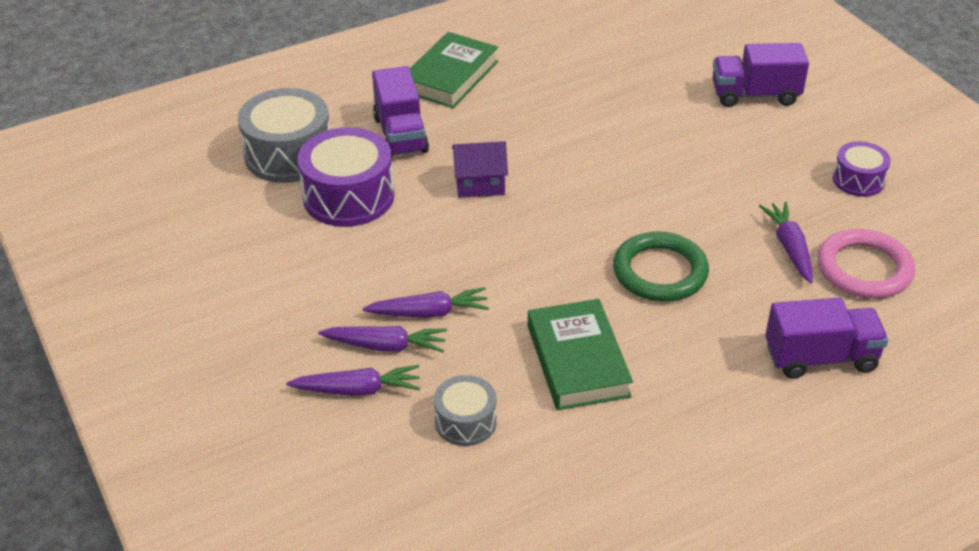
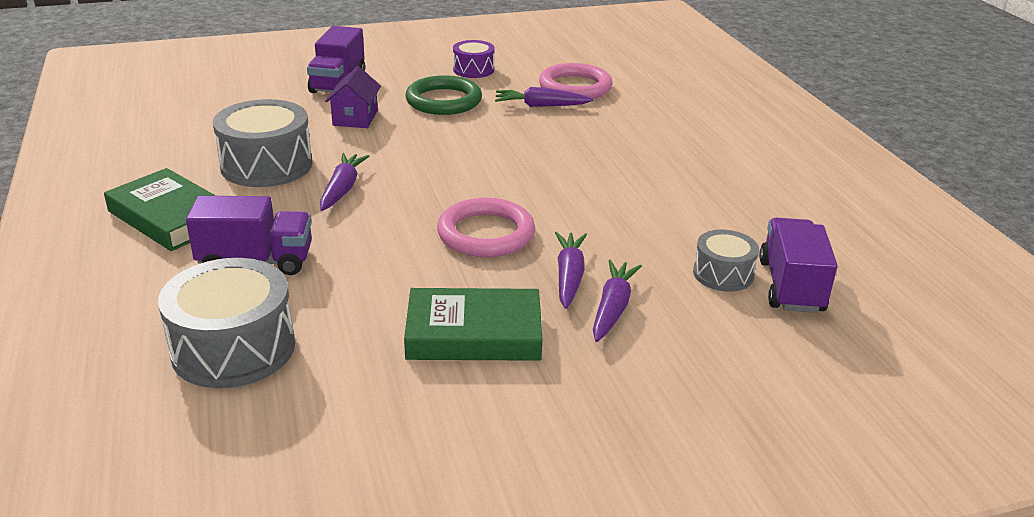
camera: 80 degrees left, 10 degrees down
(348, 196) = (350, 309): purple drum -> none
(358, 390) = (674, 332): purple carrot -> purple carrot (342, 189)
(480, 184) = (379, 224): purple house -> purple house (355, 118)
(485, 250) = (486, 234): none -> pink ring
(556, 98) = (266, 165): none -> grey drum
(577, 361) = (652, 209): green book -> green book (474, 334)
(660, 272) = (550, 158): green ring -> green ring (444, 101)
(820, 358) = (665, 118): purple truck -> purple truck (790, 286)

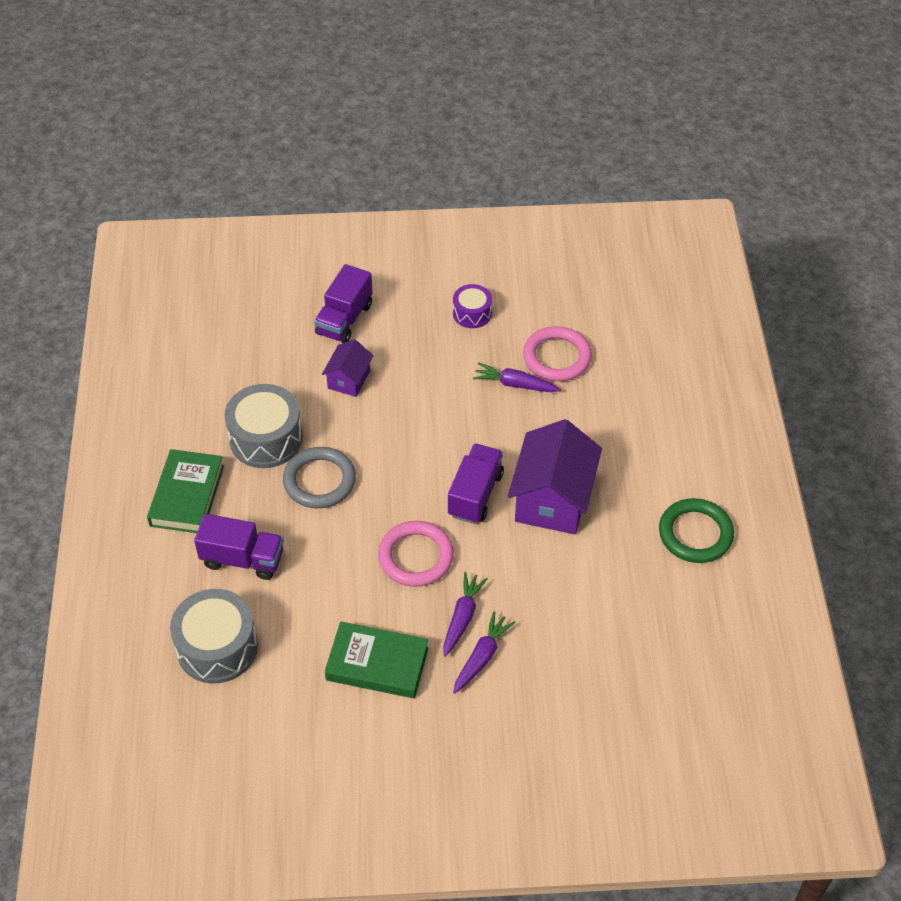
camera: 15 degrees right, 20 degrees up
(170, 217) = (187, 495): green book -> green book turned 45 degrees clockwise
(342, 189) = (319, 481): purple carrot -> grey ring
(444, 101) = (431, 363): green ring -> green ring (695, 534)
(626, 174) = (552, 499): none -> purple house
(723, 274) = (578, 636): grey drum -> none
(790, 286) = (623, 658): purple truck -> purple truck (475, 494)

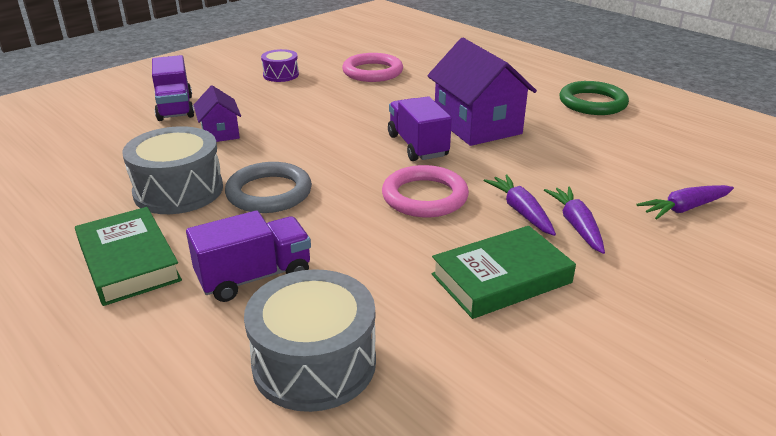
camera: 40 degrees left, 20 degrees down
(515, 384) = (362, 90): purple carrot -> purple carrot (684, 208)

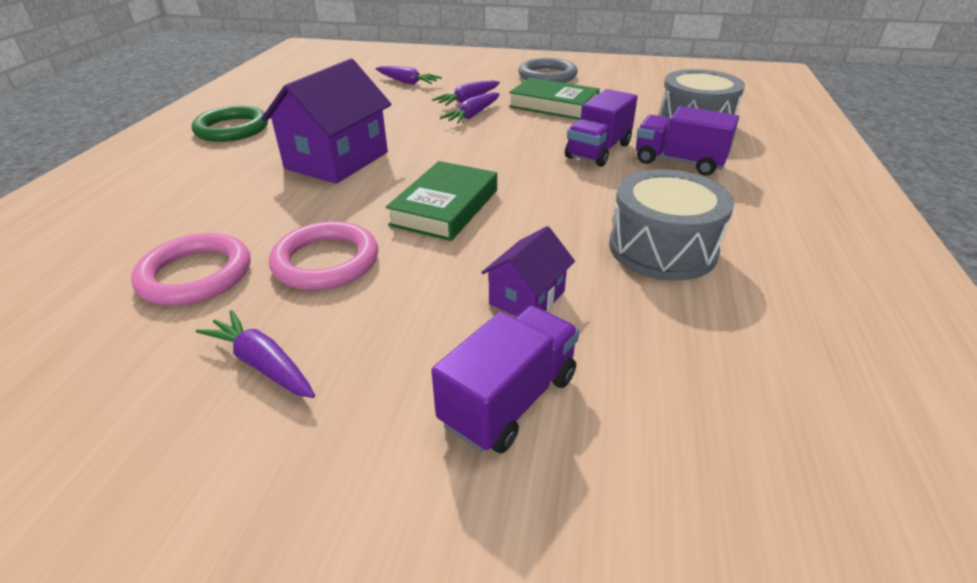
camera: 125 degrees left, 5 degrees up
(128, 262) = (761, 211): green book -> green book (445, 207)
(269, 193) = (589, 202): grey ring -> grey ring (547, 76)
(281, 75) = (262, 364): purple drum -> purple carrot
(417, 146) = (414, 172): purple truck -> purple truck (598, 151)
(424, 196) = (498, 145): pink ring -> pink ring (326, 261)

